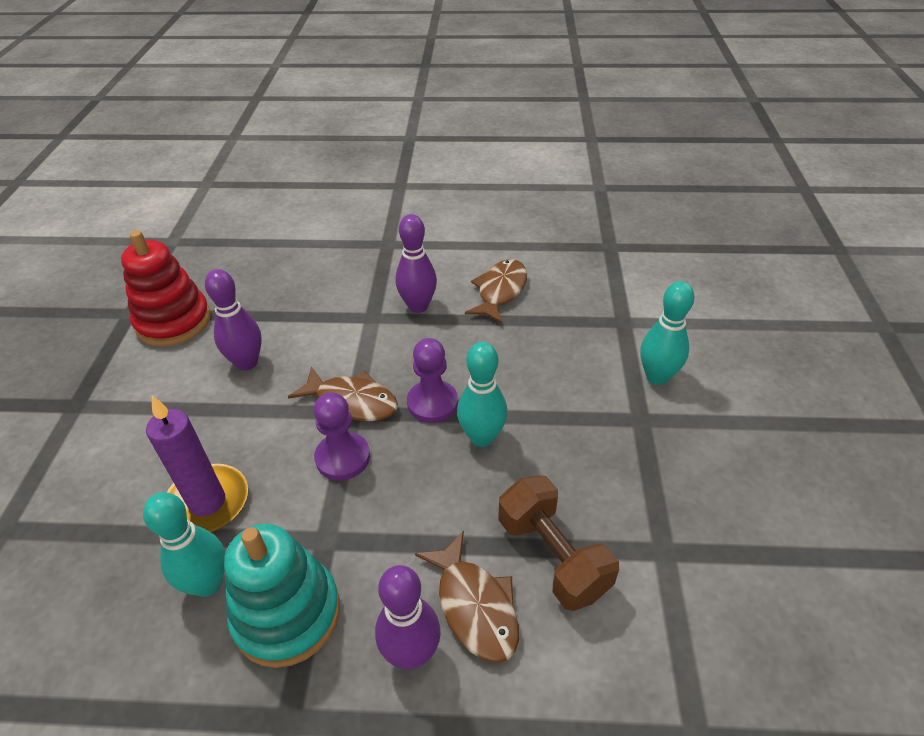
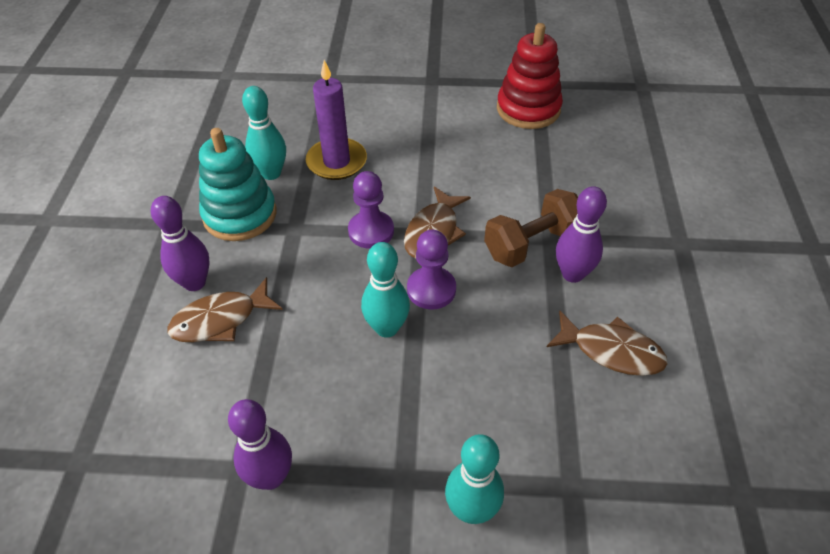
camera: 90 degrees right, 5 degrees up
(247, 362) = (480, 160): purple bowling pin -> purple bowling pin (271, 477)
(552, 556) = (252, 376): brown dumbbell -> brown dumbbell (532, 244)

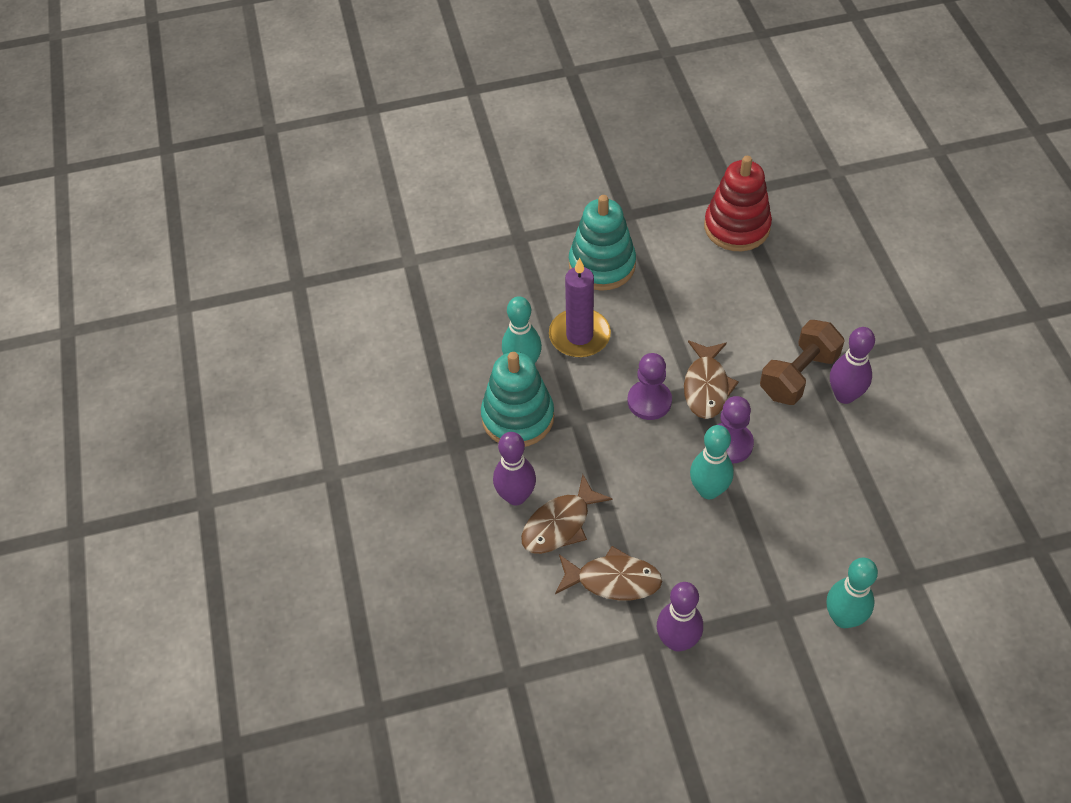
camera: 15 degrees left, 5 degrees up
(388, 112) = (602, 265): none -> turquoise stacking toy
(611, 351) = (902, 458): brown fish -> brown fish (613, 580)

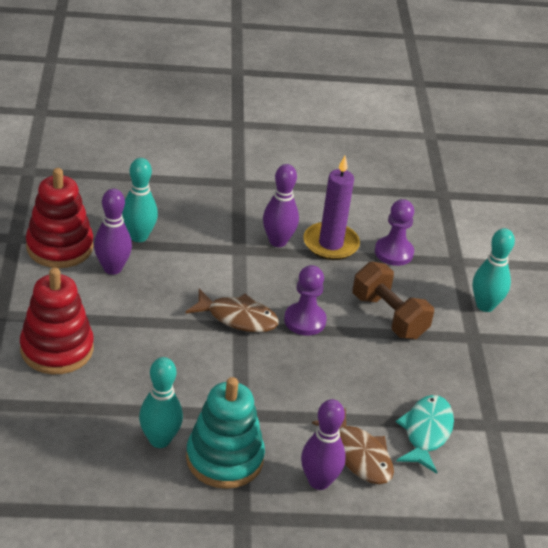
camera: 85 degrees left, 15 degrees down
(579, 336) = (141, 388): purple candle -> purple candle (331, 244)
(602, 265) = (57, 349): turquoise stacking toy -> red stacking toy
(613, 580) = (426, 432): brown fish -> turquoise fish
(649, 401) = (240, 359): purple pawn -> purple pawn (394, 252)
(677, 641) = (492, 406): purple bowling pin -> purple bowling pin (112, 268)
(708, 490) = (349, 347): turquoise bowling pin -> turquoise bowling pin (138, 236)
(798, 375) = (247, 260): brown dumbbell -> brown dumbbell (389, 316)

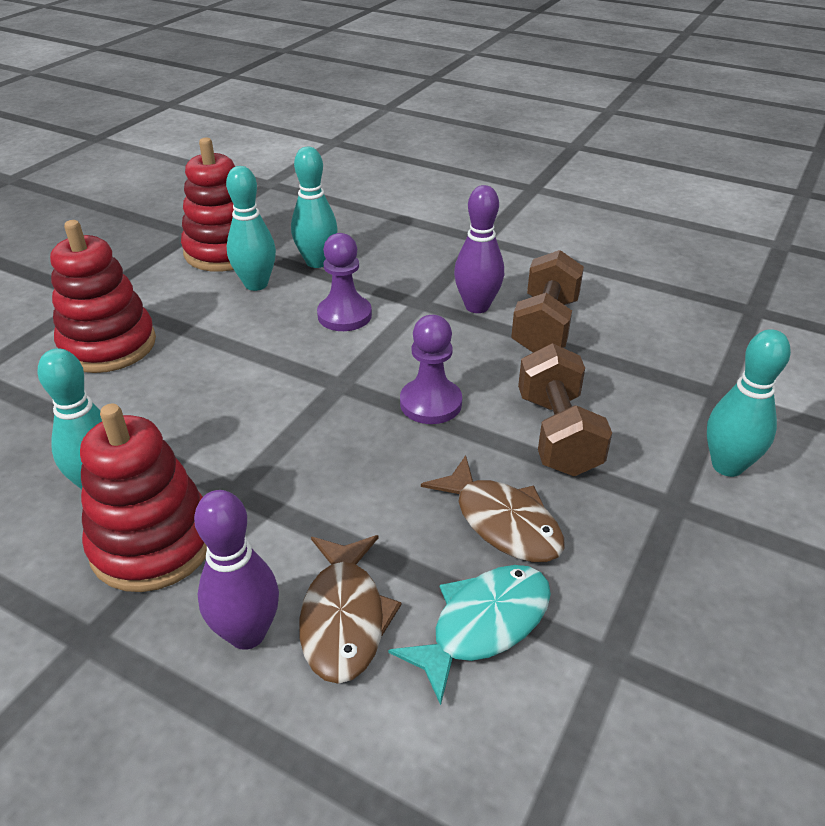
camera: 35 degrees right, 0 degrees up
(112, 268) = (256, 284): purple bowling pin -> turquoise bowling pin
(224, 459) = (153, 543): turquoise stacking toy -> red stacking toy
(238, 318) = (346, 374): brown fish -> brown fish (502, 522)
(331, 244) = (545, 326): purple candle -> brown dumbbell
(394, 252) = (628, 358): purple pawn -> purple pawn (344, 315)

